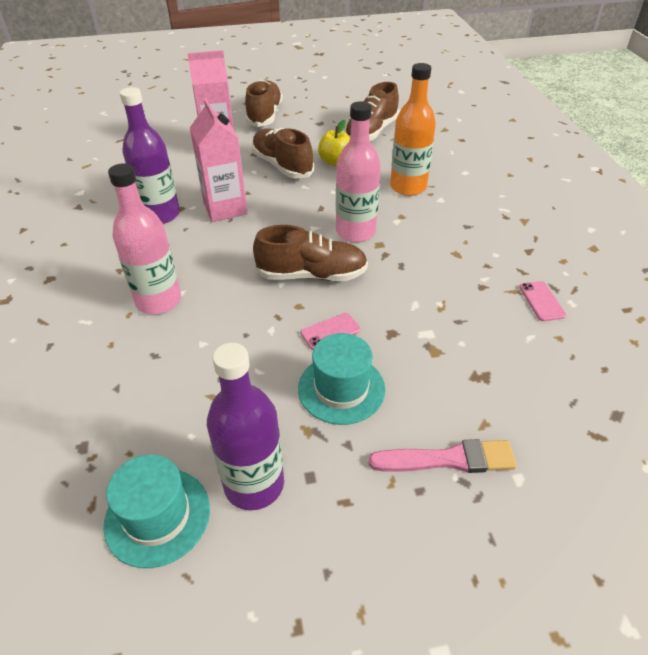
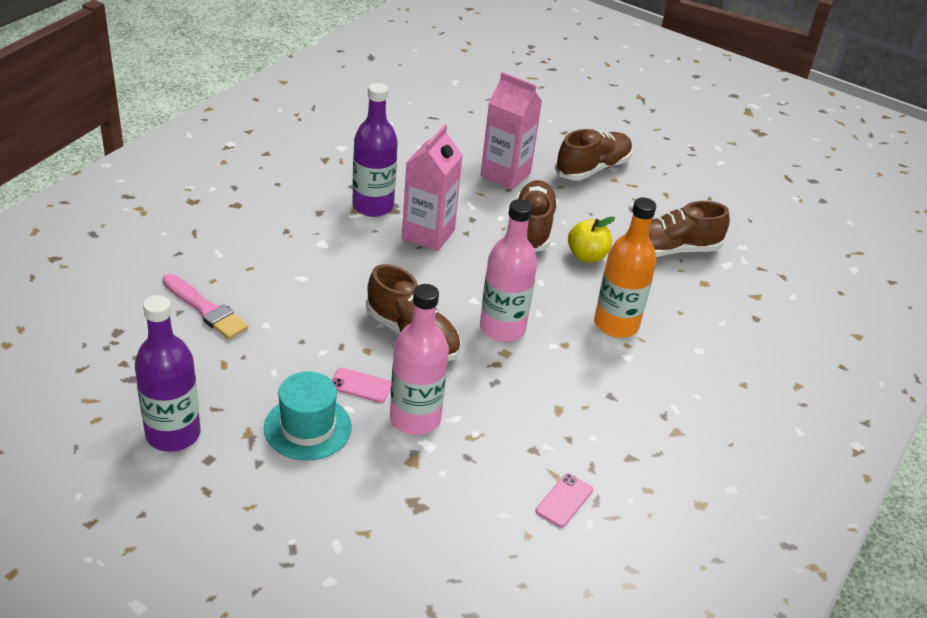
camera: 40 degrees right, 5 degrees down
(157, 516) = (103, 404): turquoise hat -> none
(158, 301) = (280, 273): pink bottle -> pink bottle (415, 418)
(448, 459) = (304, 528): pink brush -> pink brush (205, 309)

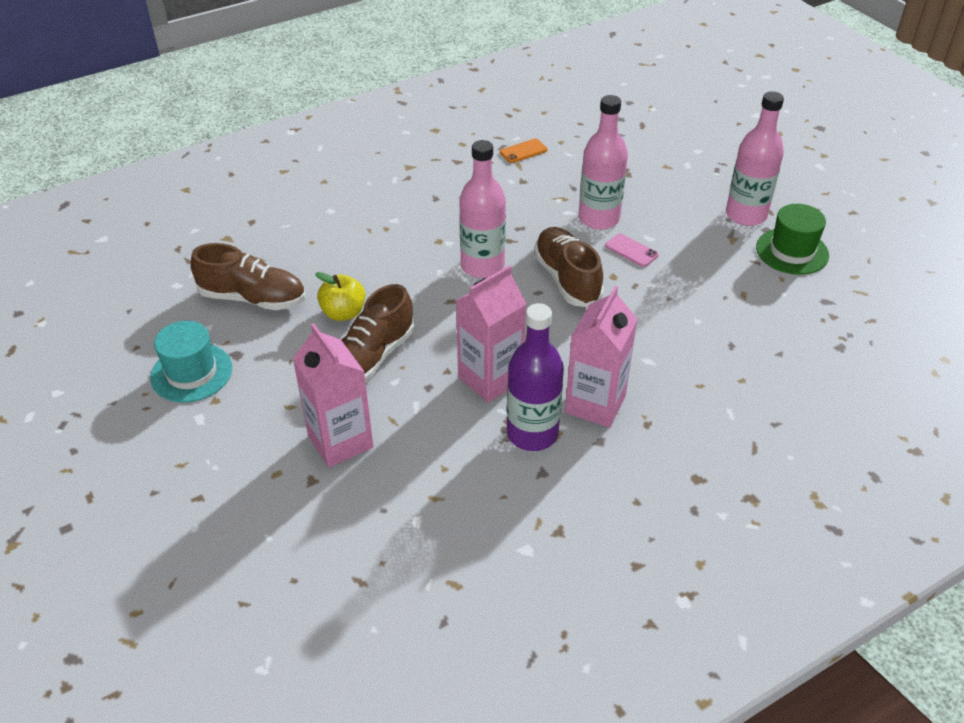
camera: 150 degrees left, 5 degrees up
(173, 434) = (792, 251): purple bottle -> green hat
(205, 309) = (753, 349): pink brush -> none
(237, 475) = (746, 215): none -> pink bottle
(308, 427) = (685, 232): turquoise hat -> turquoise hat (191, 373)
(334, 235) = (595, 404): none -> pink carton
(564, 500) = (523, 151): pink phone -> orange phone
(592, 169) = (225, 422): brown shoe -> none
(616, 324) = (379, 245): orange bottle -> none

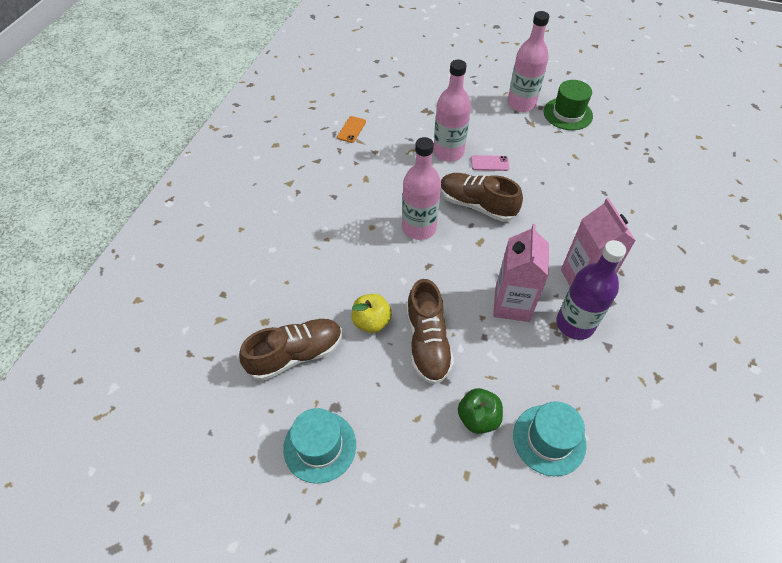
camera: 40 degrees left, 10 degrees up
(340, 441) = (478, 418): pink carton -> green apple
(381, 501) = (549, 439): none -> turquoise hat

